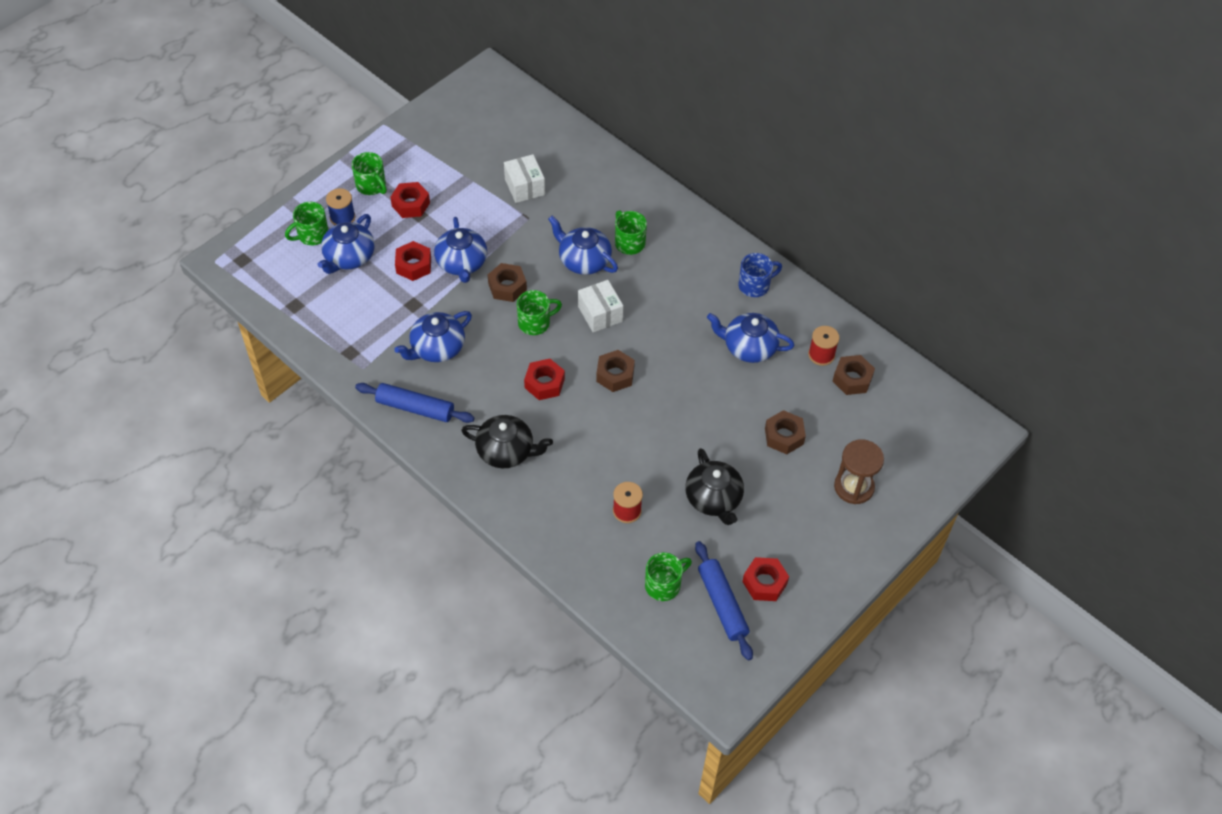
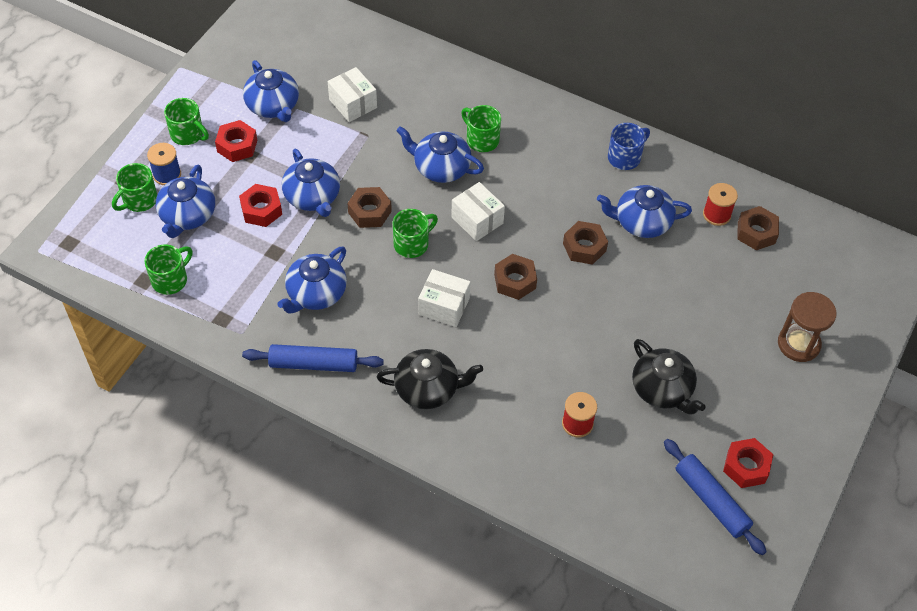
camera: 15 degrees left, 0 degrees up
(453, 175) = (273, 106): none -> blue teapot
(544, 383) = (444, 306): red nut -> white box
(664, 585) = (643, 494): green mug -> green mug (170, 280)
(784, 436) = (710, 307): brown nut -> brown nut (584, 247)

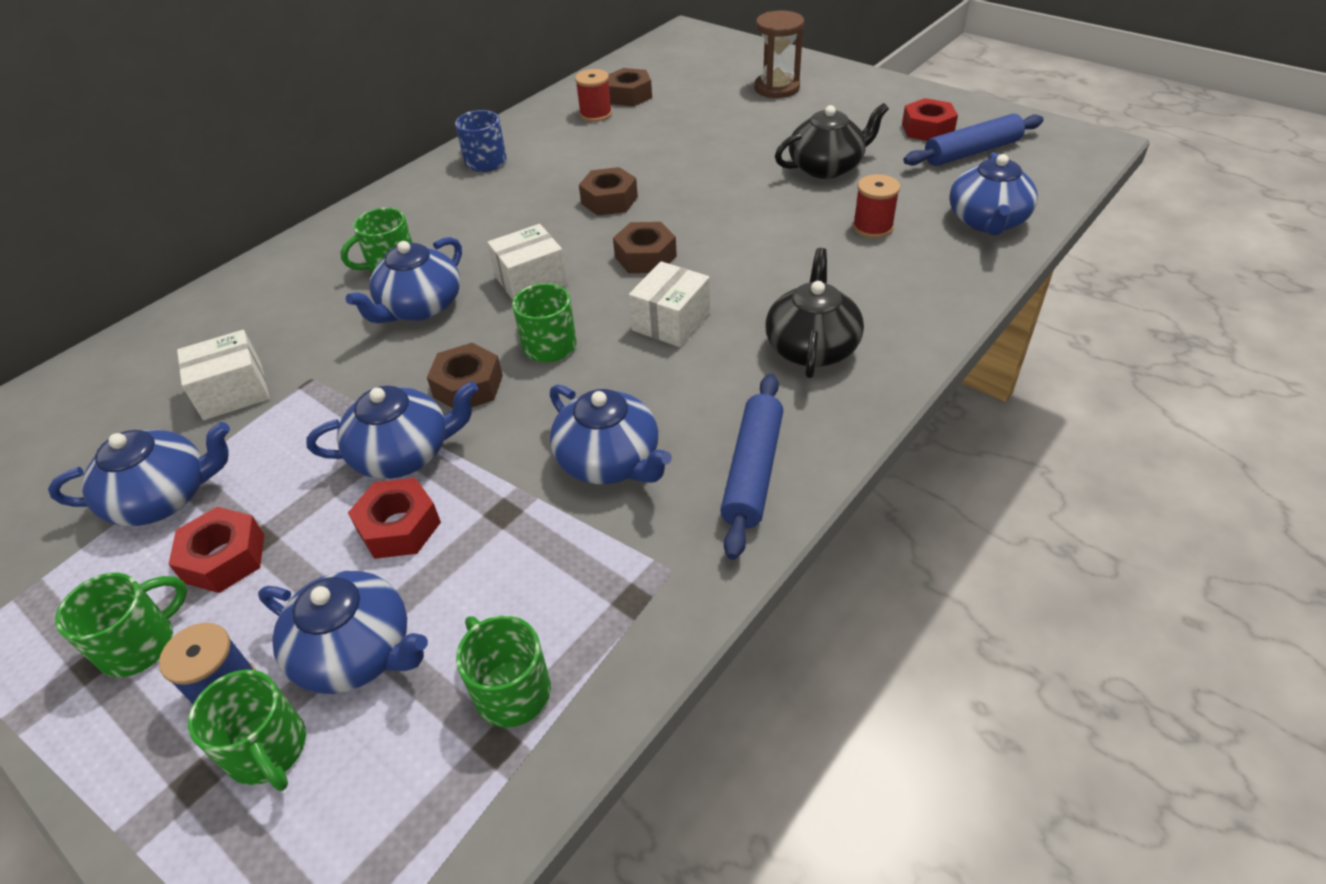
camera: 75 degrees left, 10 degrees down
(641, 222) = (587, 159): blue teapot -> blue teapot (987, 221)

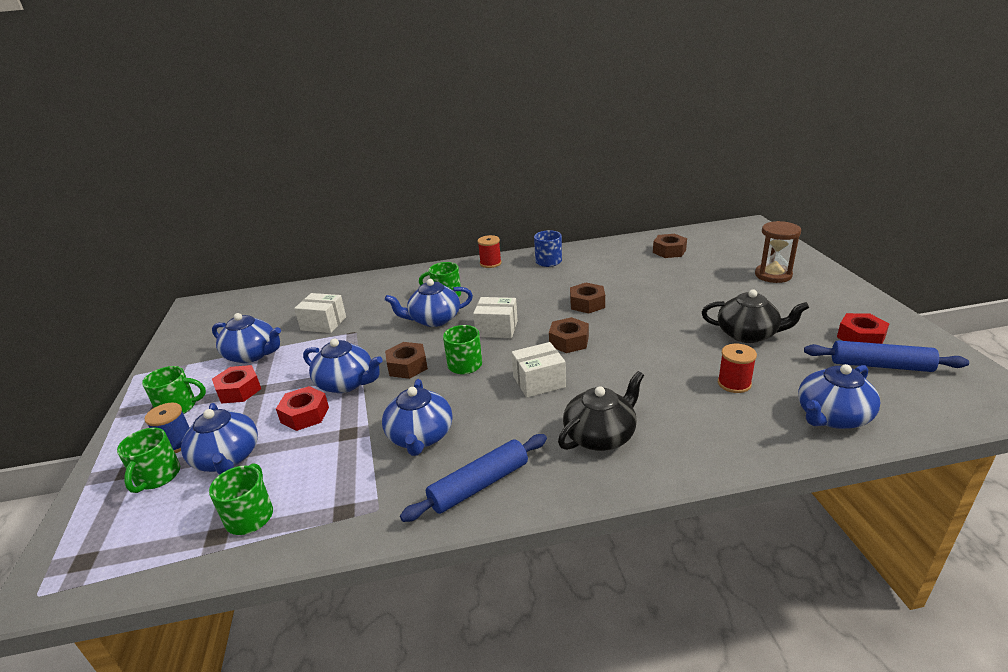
camera: 40 degrees right, 15 degrees down
(595, 114) = (637, 255): red spool -> red spool (490, 263)

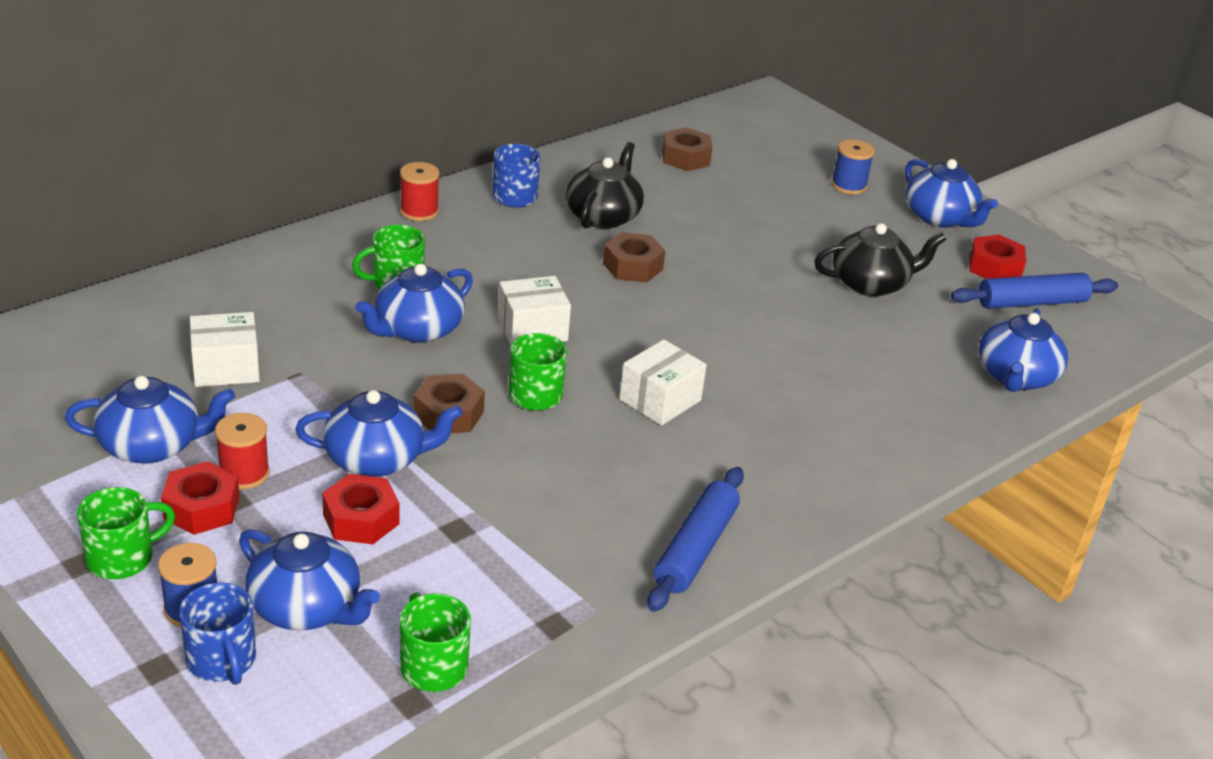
camera: 35 degrees left, 5 degrees up
(157, 477) = (222, 660): green mug -> blue mug
(420, 436) = (565, 509): blue teapot -> blue teapot (940, 218)
(569, 341) = (653, 332): brown nut -> none
(600, 435) = (790, 455): black teapot -> black teapot (603, 216)
(734, 383) = (895, 355): red spool -> red spool (244, 473)
(773, 275) = (848, 185): brown hourglass -> blue spool

